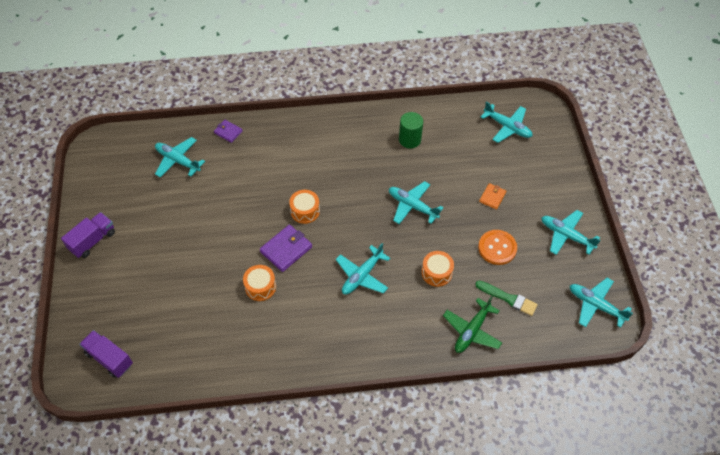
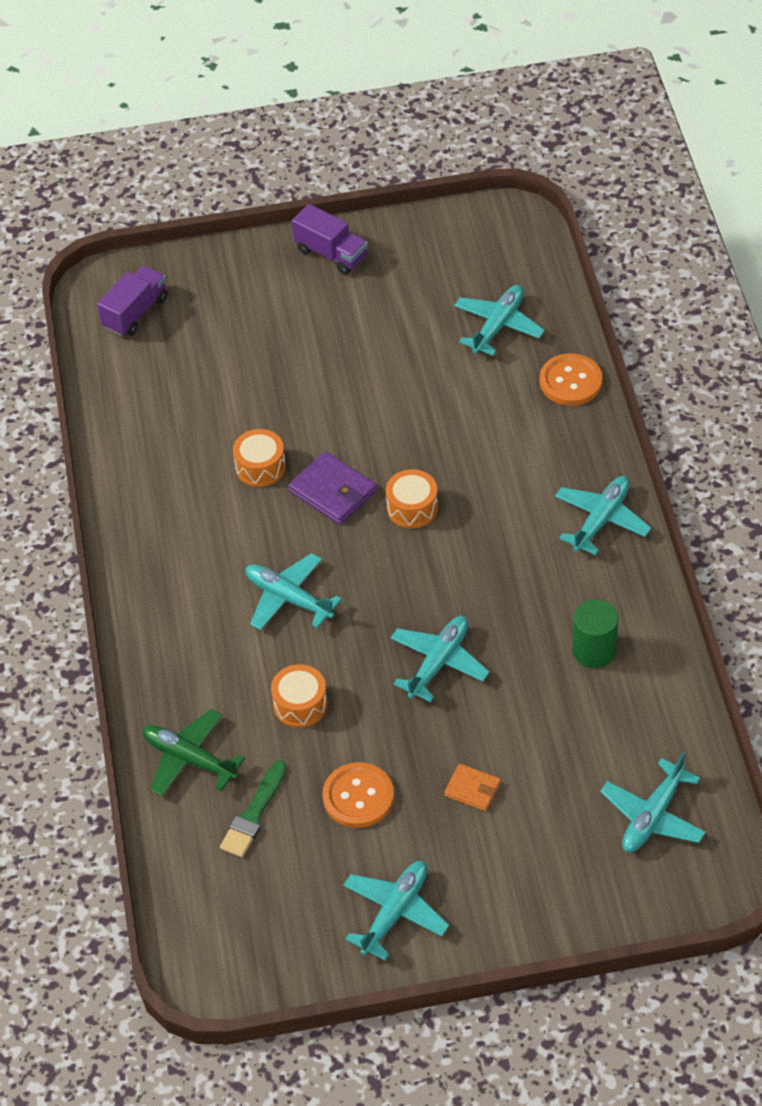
camera: 90 degrees right, 5 degrees down
(228, 132) = (570, 381): purple wallet -> orange button
(595, 305) = (246, 954): turquoise plane -> turquoise plane (601, 520)

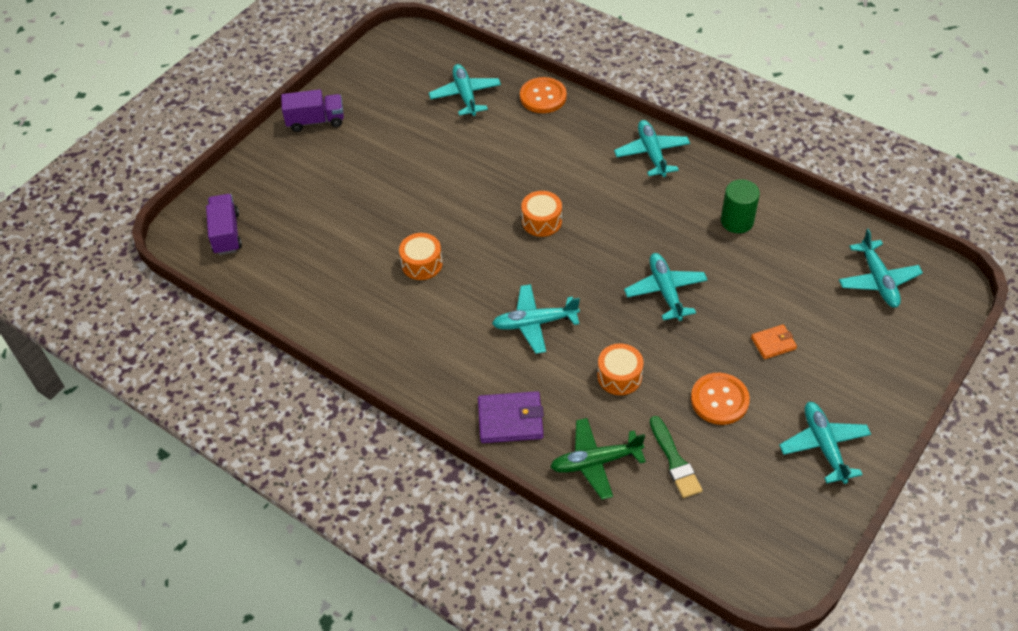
camera: 45 degrees left, 0 degrees up
(333, 491) = (483, 245): purple wallet -> purple wallet (510, 419)

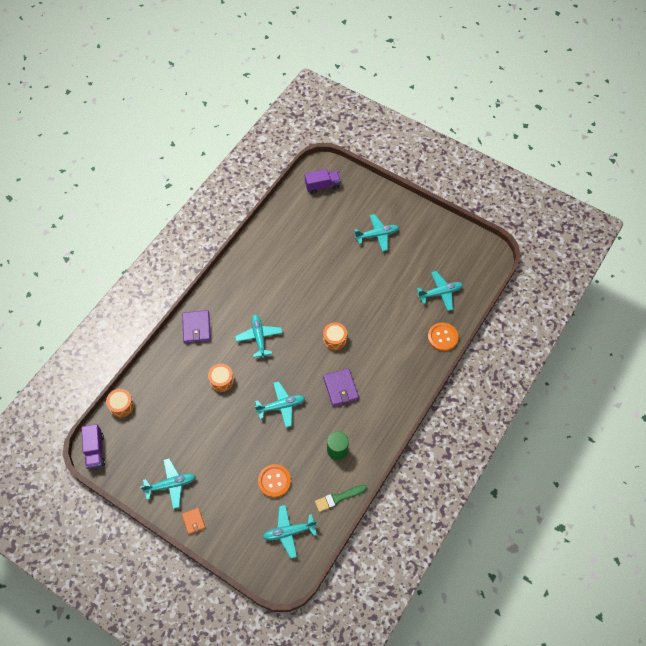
camera: 85 degrees right, 10 degrees up
(315, 121) = (411, 216): purple truck -> purple truck (95, 450)
(422, 264) = (301, 279): orange drum -> orange drum (122, 405)
(595, 462) = (168, 368): green plane -> none
(630, 215) = (340, 388): none -> purple wallet
(652, 153) = (394, 402): turquoise plane -> turquoise plane (377, 235)
(675, 461) = (166, 406): green brush -> green brush (338, 498)
(719, 400) = (204, 431): orange button -> orange button (274, 481)
(773, 343) = (242, 464): orange wallet -> orange wallet (193, 521)

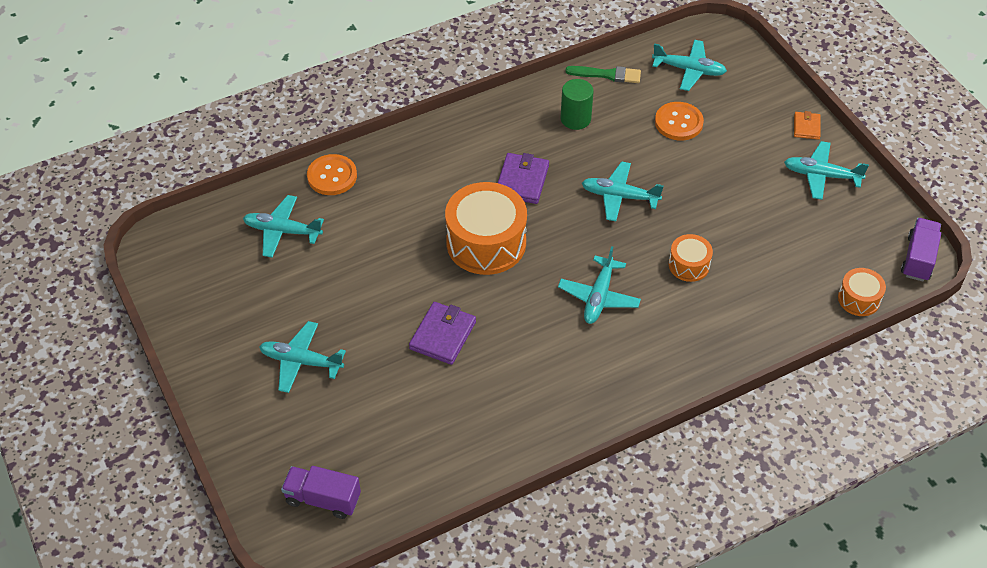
camera: 150 degrees left, 10 degrees down
(196, 328) = (691, 356): purple wallet -> purple wallet (442, 335)
(334, 339) = (486, 243): orange drum -> orange drum, size x1.97

